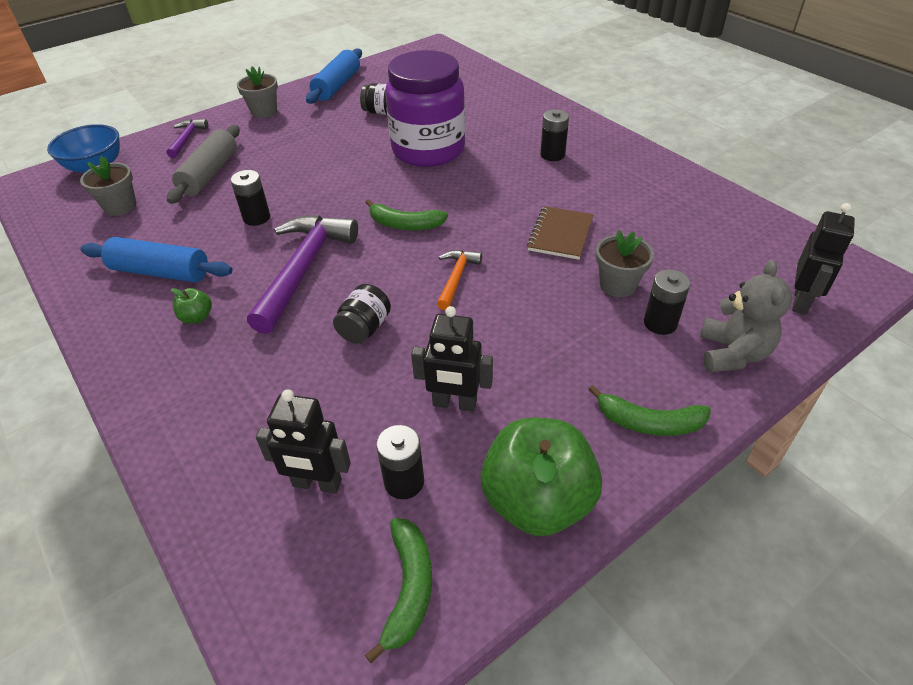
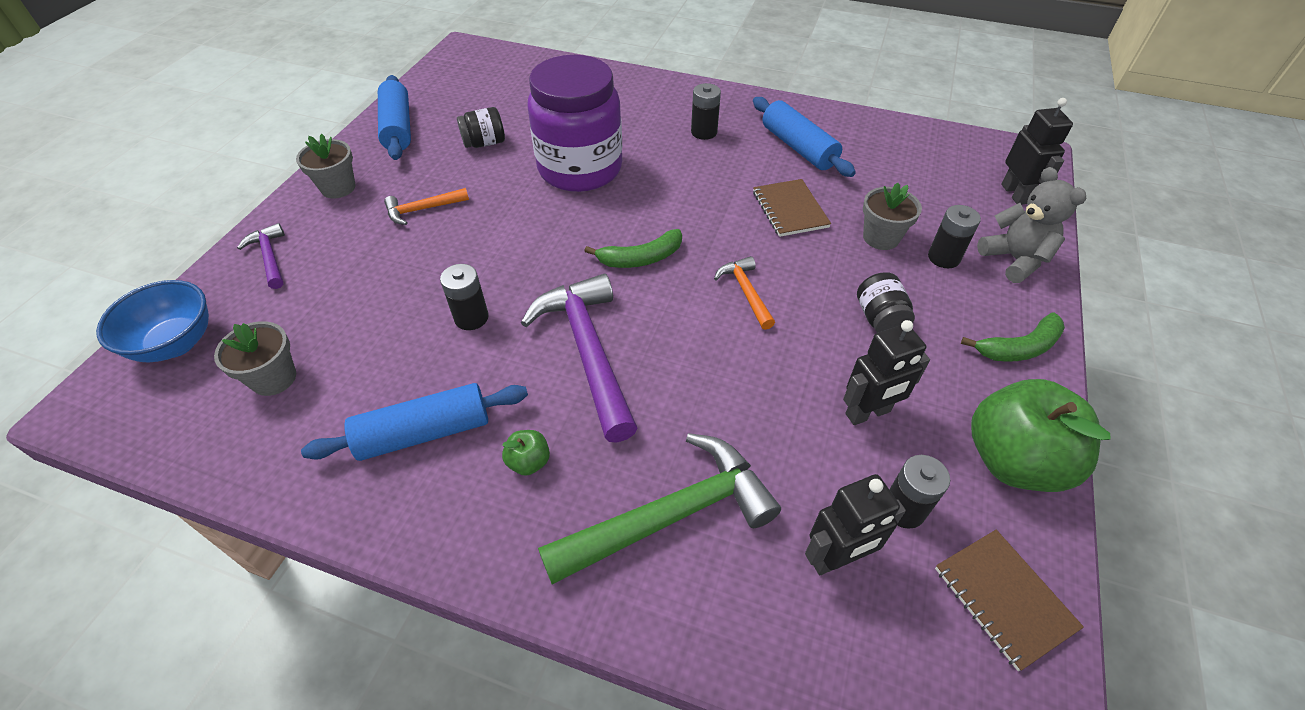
camera: 35 degrees left, 5 degrees up
(210, 174) = (352, 289): grey rolling pin -> none
(242, 394) = (671, 515): none -> green hammer
(298, 141) = (422, 210): none -> orange hammer
(364, 328) = (716, 383): black jar -> black jar (879, 318)
(409, 588) = (1004, 598): green banana -> brown notebook
(622, 191) = (798, 147): none -> blue rolling pin

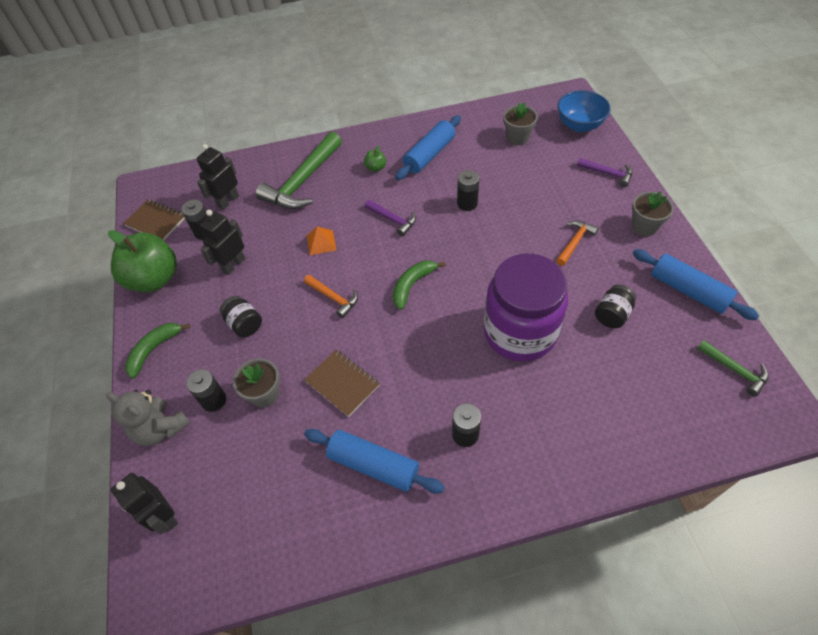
camera: 150 degrees right, 5 degrees up
(455, 77) = (735, 370): none -> green hammer
(588, 351) = (393, 220): purple hammer -> purple hammer, size x0.50
(714, 375) = (321, 242): none -> orange pyramid

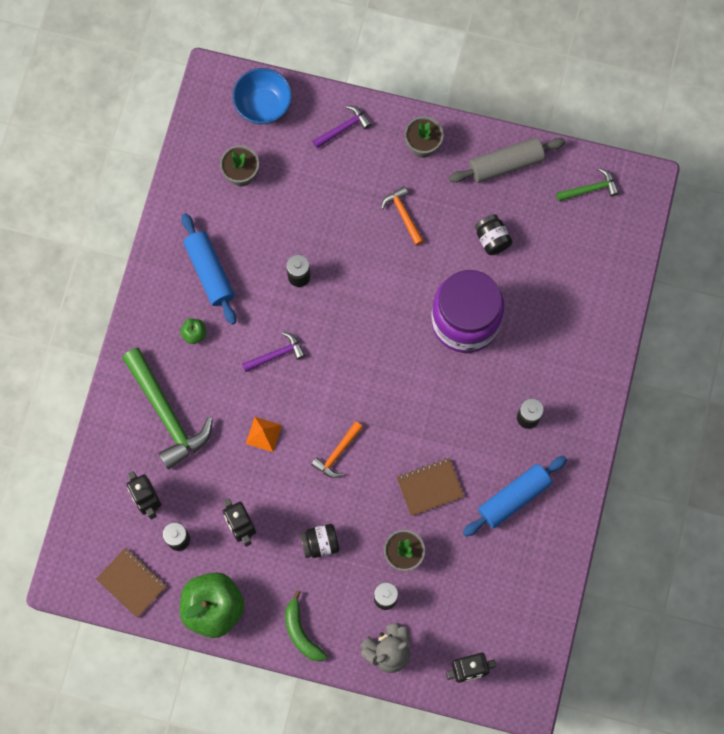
camera: 65 degrees left, 20 degrees up
(156, 221) = (131, 583): brown notebook -> brown notebook turned 75 degrees clockwise
(334, 298) = (337, 453): orange hammer -> orange hammer turned 150 degrees clockwise
(412, 285) = (365, 379): green banana -> none
(688, 290) = (506, 164): blue rolling pin -> grey rolling pin

